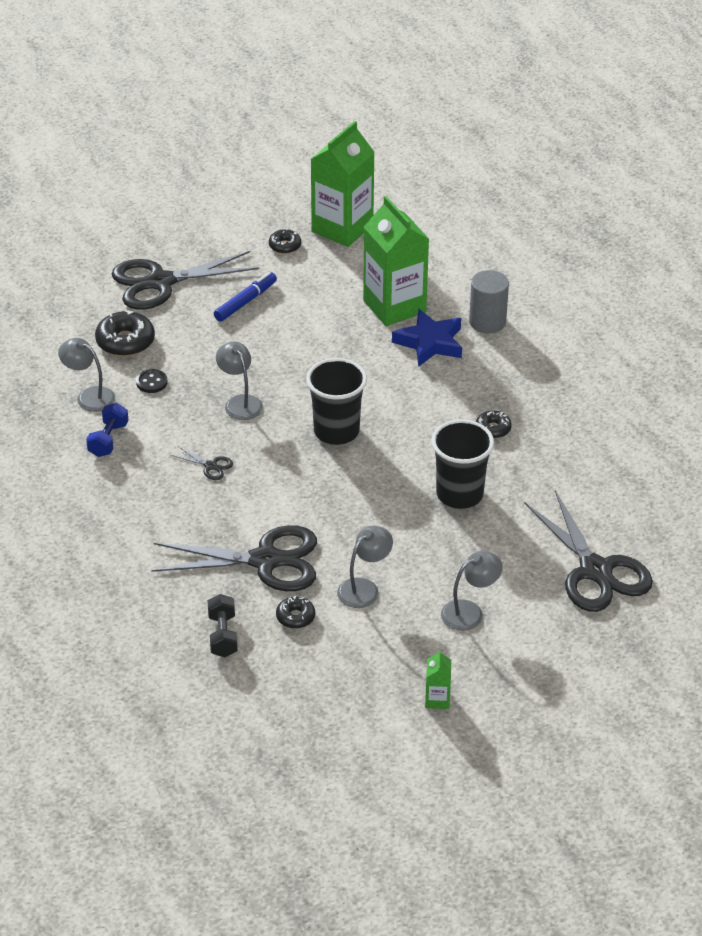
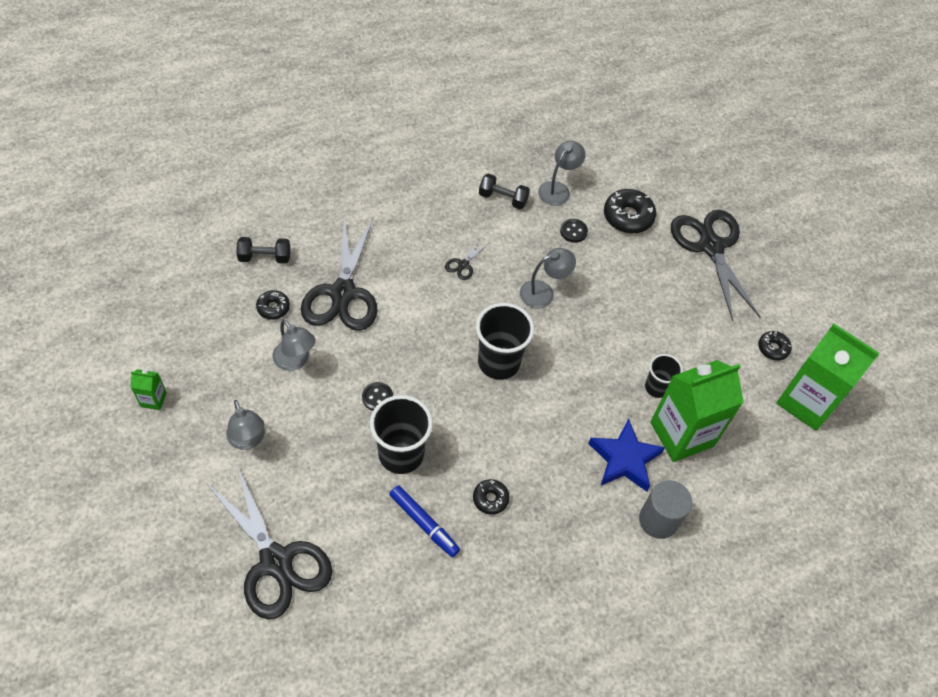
camera: 90 degrees right, 15 degrees up
(108, 440) = (503, 199): blue dumbbell -> black dumbbell
(245, 302) = (685, 308): blue marker -> blue marker (424, 523)
(345, 322) = (657, 387): none -> black cup
(397, 518) = (377, 397): none -> black button
(596, 570) = (276, 561): black scissors -> black scissors turned 105 degrees counterclockwise

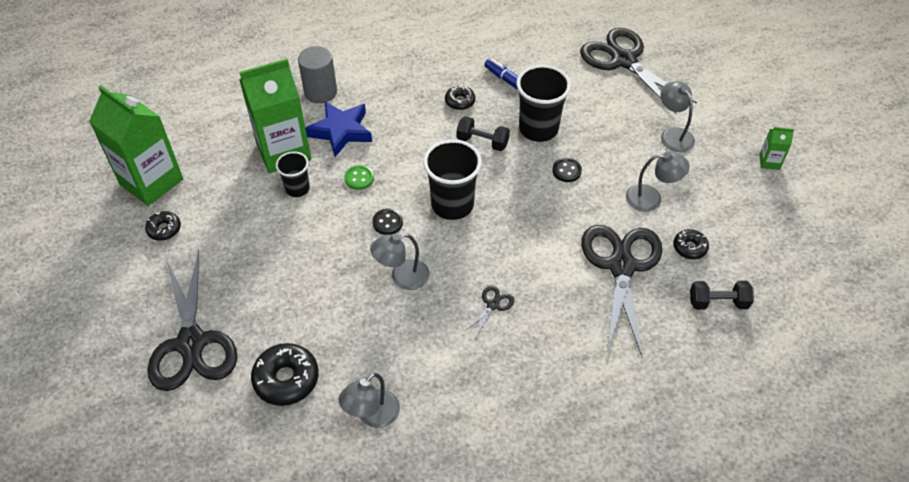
camera: 175 degrees left, 5 degrees down
(295, 361) = (651, 198): grey lamp -> grey lamp turned 135 degrees clockwise
(503, 199) = (446, 397): black dumbbell -> black dumbbell (482, 142)
(573, 231) = (359, 354): black button -> black button (387, 222)
(595, 397) = (359, 178): none -> green button

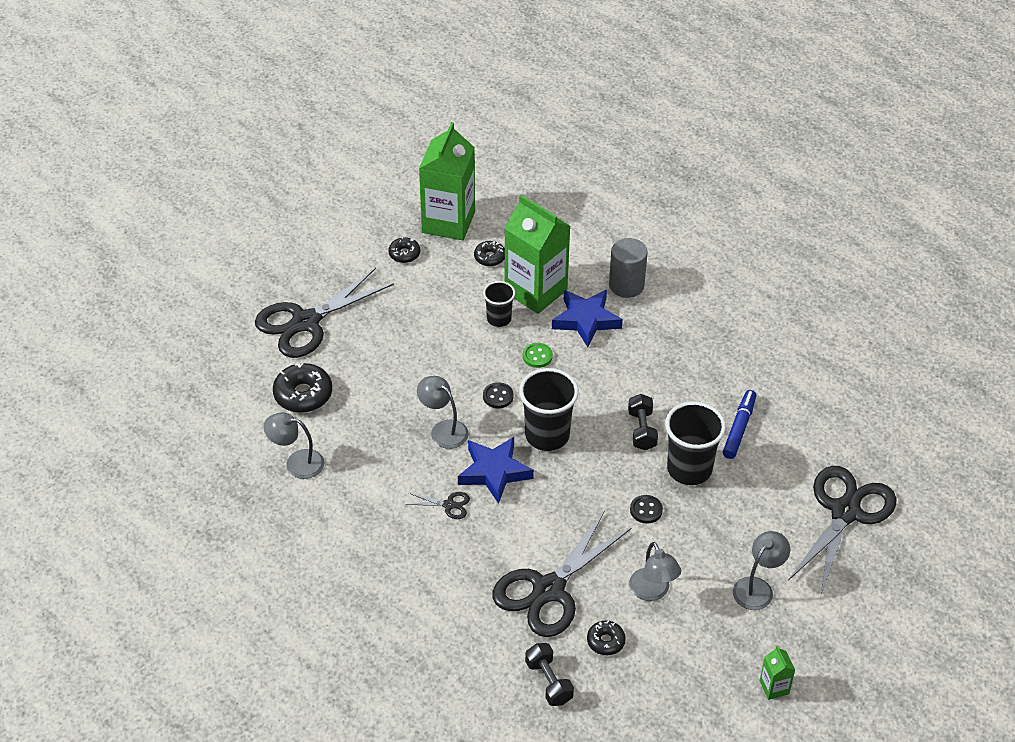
camera: 65 degrees right, 5 degrees down
(460, 101) = (685, 393): black donut -> black donut (489, 257)
(473, 257) = (494, 472): none -> blue star
(621, 266) = (549, 590): black scissors -> black scissors turned 150 degrees clockwise

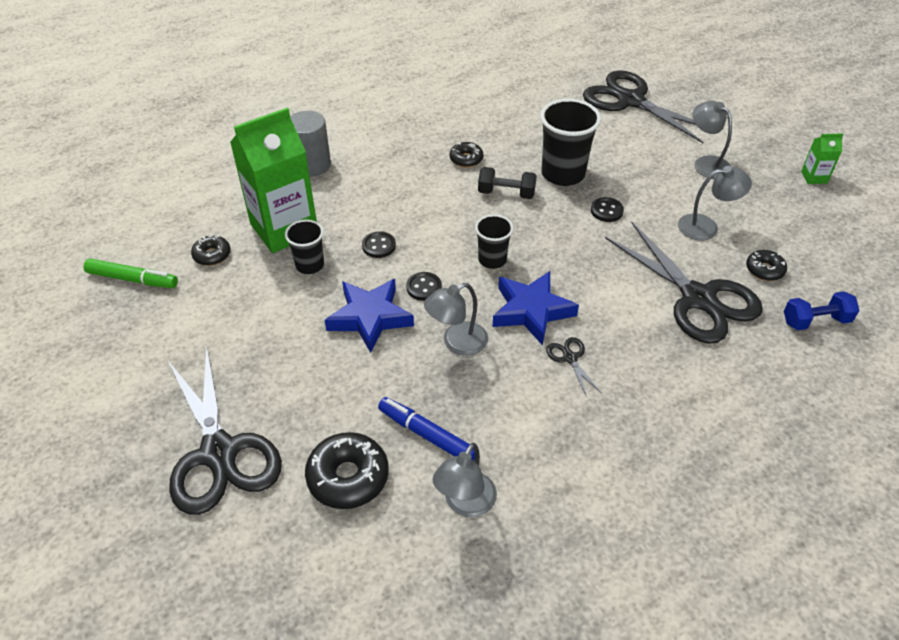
camera: 75 degrees left, 0 degrees up
(404, 254) = (159, 328): black donut -> black donut (466, 159)
(448, 222) = (132, 279): green carton -> green marker
(449, 505) = (570, 358): black scissors -> black scissors turned 45 degrees counterclockwise
(537, 356) = (379, 246): green button -> black button
(547, 435) = (492, 260): black cup -> black cup, size x0.58
(549, 682) = (815, 321): black dumbbell -> blue dumbbell
(586, 320) = (345, 201): blue star -> blue star (370, 318)
(739, 428) = (522, 135): blue marker -> blue marker (427, 435)

